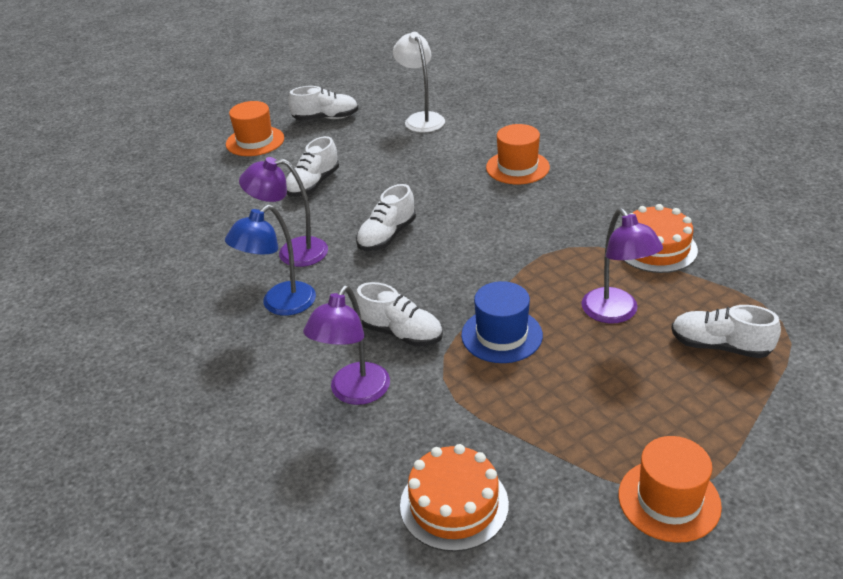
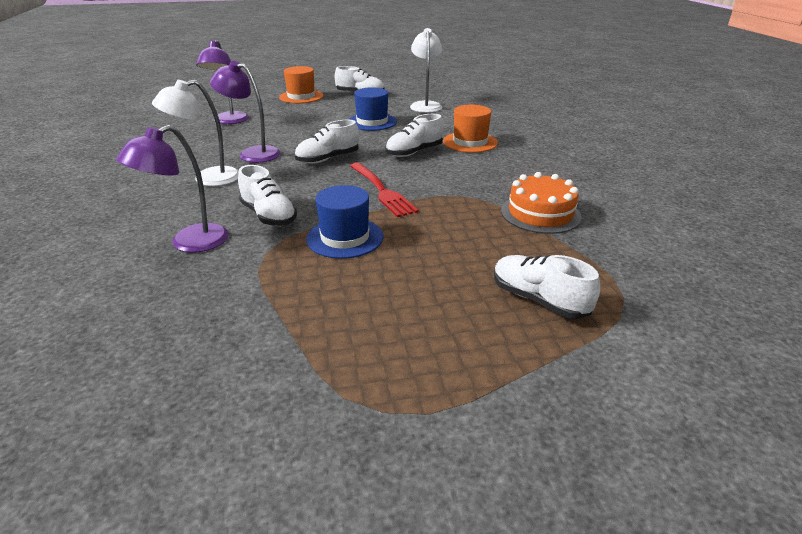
camera: 20 degrees right, 5 degrees down
(280, 305) = (207, 179): blue lamp -> white lamp
(313, 184) = (311, 123): white shoe -> white shoe (414, 152)
(383, 163) = (372, 122): none -> blue hat
(454, 504) = (164, 346): orange cake -> none
(485, 264) = (382, 191): none -> red fork
(615, 313) = (459, 248): purple lamp -> purple lamp (229, 121)
(669, 500) = (360, 417): orange hat -> none

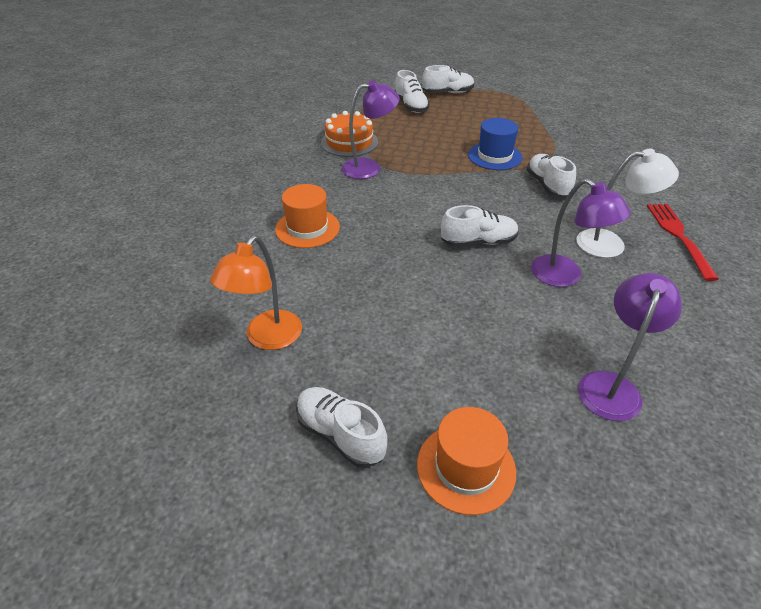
camera: 155 degrees left, 10 degrees up
(189, 243) = (606, 176): purple lamp -> purple lamp (369, 167)
(372, 122) = (385, 309): blue hat -> none
(382, 191) = (446, 187): red fork -> red fork (679, 236)
(414, 152) = (381, 228): white shoe -> white shoe (448, 93)
(425, 105) = (267, 338): white lamp -> orange lamp

